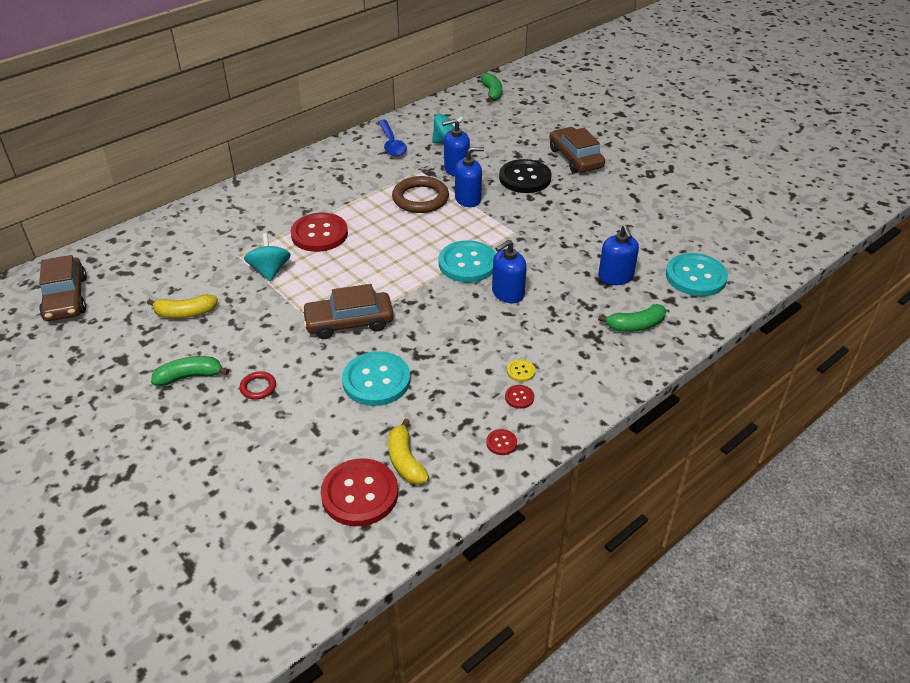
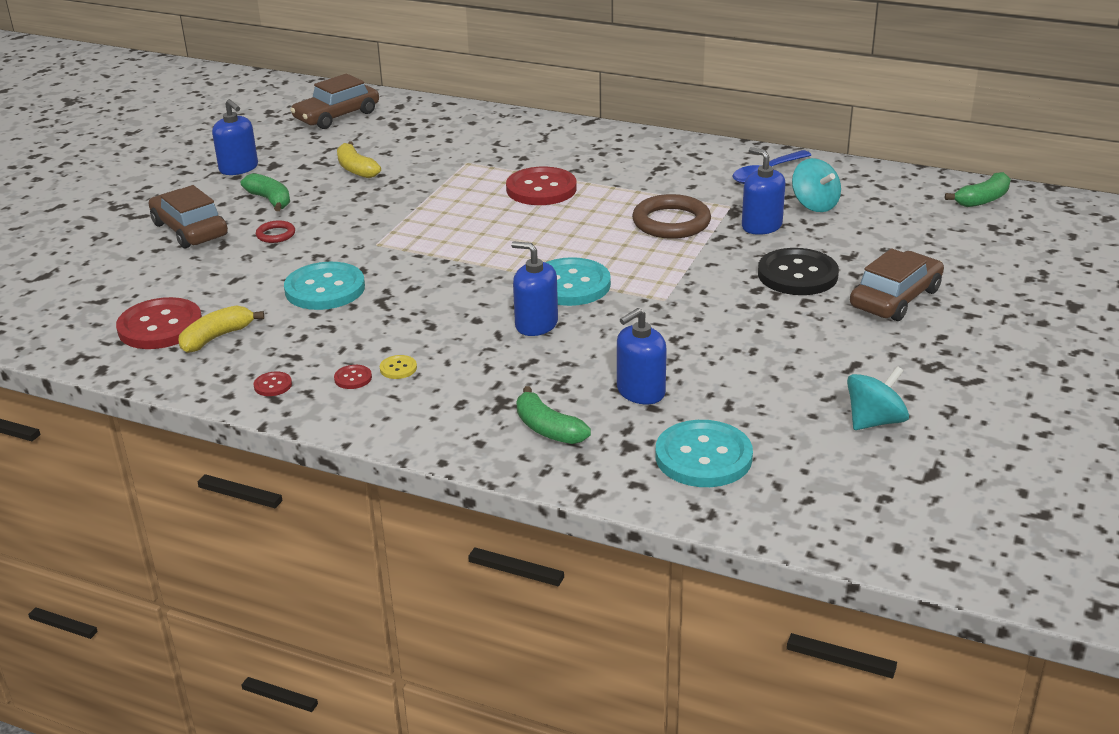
camera: 65 degrees right, 10 degrees down
(270, 271) = (455, 185): turquoise spinning top -> turquoise spinning top (874, 421)
(349, 322) = (405, 248): brown car -> brown car (190, 230)
(468, 199) = (704, 250): blue soap dispenser -> blue soap dispenser (239, 168)

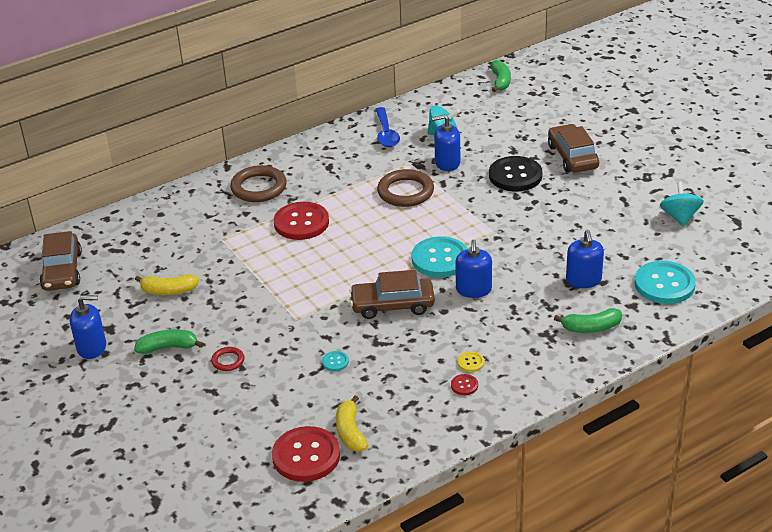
camera: 55 degrees left, 5 degrees up
(190, 230) = (169, 402): brown car -> brown car (392, 305)
(273, 385) = (439, 423): red button -> none
(325, 289) = (335, 362): turquoise button -> turquoise button, size x0.42
(536, 324) = (473, 290): blue soap dispenser -> blue soap dispenser turned 60 degrees counterclockwise
(574, 148) = (259, 187): none -> brown ring

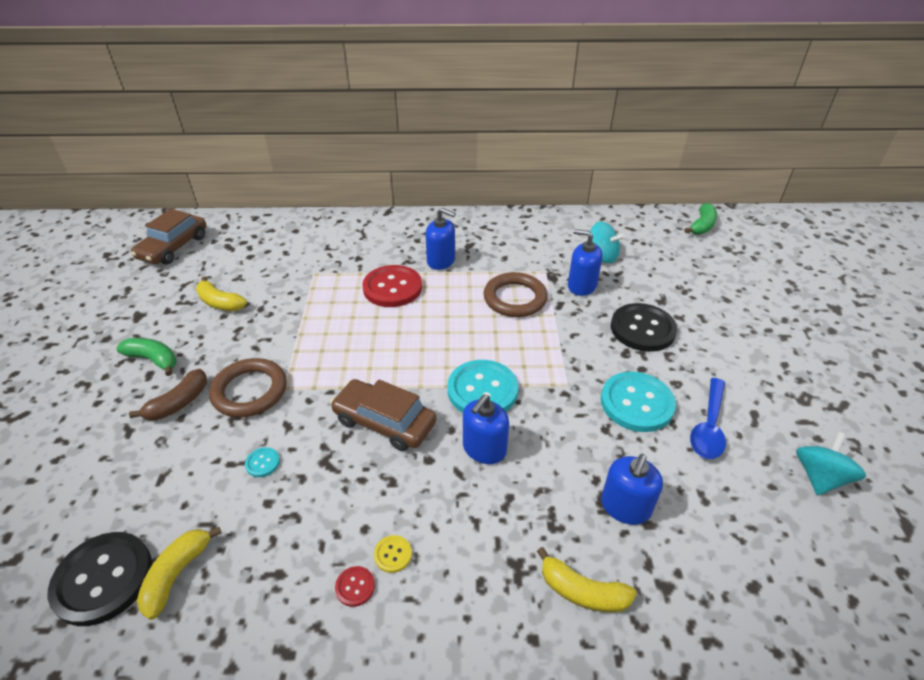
camera: 30 degrees right, 5 degrees up
(92, 347) = (104, 327): blue soap dispenser -> blue soap dispenser (441, 261)
(228, 361) = (178, 403): red ring -> brown banana
(259, 187) = (392, 240): brown ring -> brown ring (250, 391)
(306, 456) = (103, 579): red button -> black button
(386, 133) = (548, 234): blue spoon -> blue spoon (708, 426)
(572, 157) = (725, 334): brown car -> none
(591, 327) = (582, 591): green banana -> yellow banana
(664, 284) = (734, 577): turquoise button -> turquoise button (636, 403)

